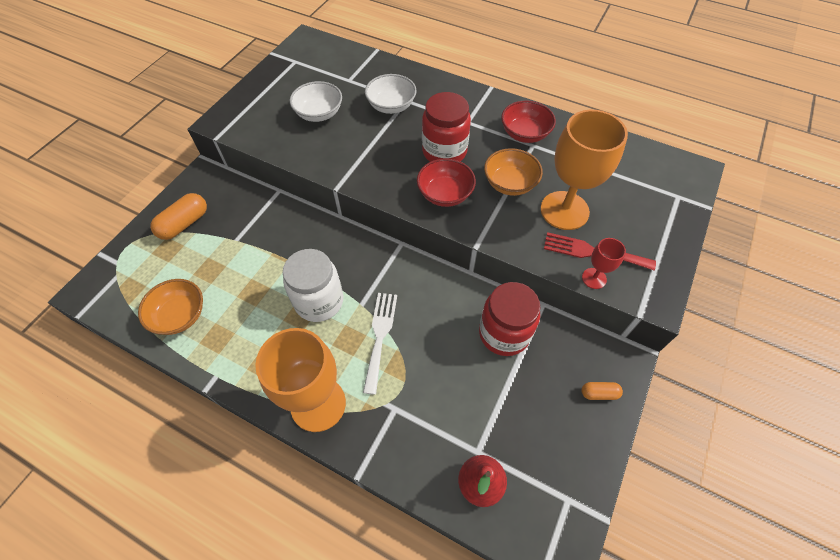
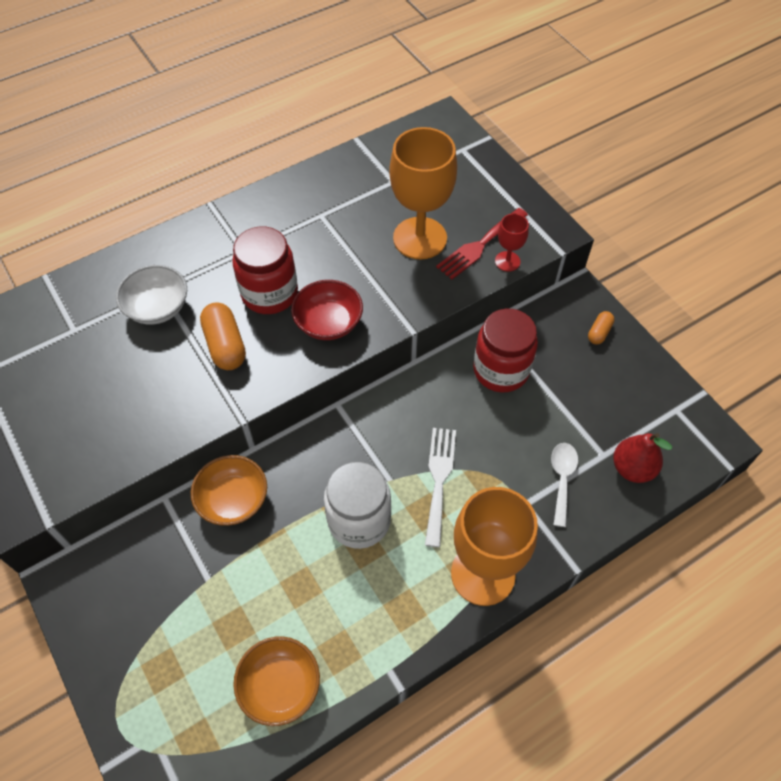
camera: 60 degrees left, 0 degrees up
(184, 224) = (134, 634): orange capsule -> orange capsule (225, 345)
(319, 113) = (105, 387): white bowl -> none
(380, 336) = (439, 479): white fork -> white fork turned 60 degrees clockwise
(433, 427) = (562, 479): none -> white spoon
(510, 183) = (356, 261): orange bowl -> orange bowl (233, 500)
(524, 134) = (300, 213): red bowl -> none

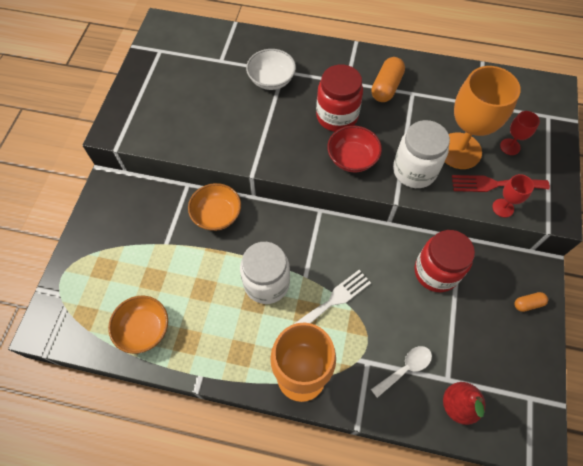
camera: 45 degrees right, 5 degrees up
(225, 345) = (284, 127): orange capsule -> orange capsule (386, 87)
(399, 288) = (414, 171): none -> white jar
(459, 201) = (510, 147): none -> red goblet

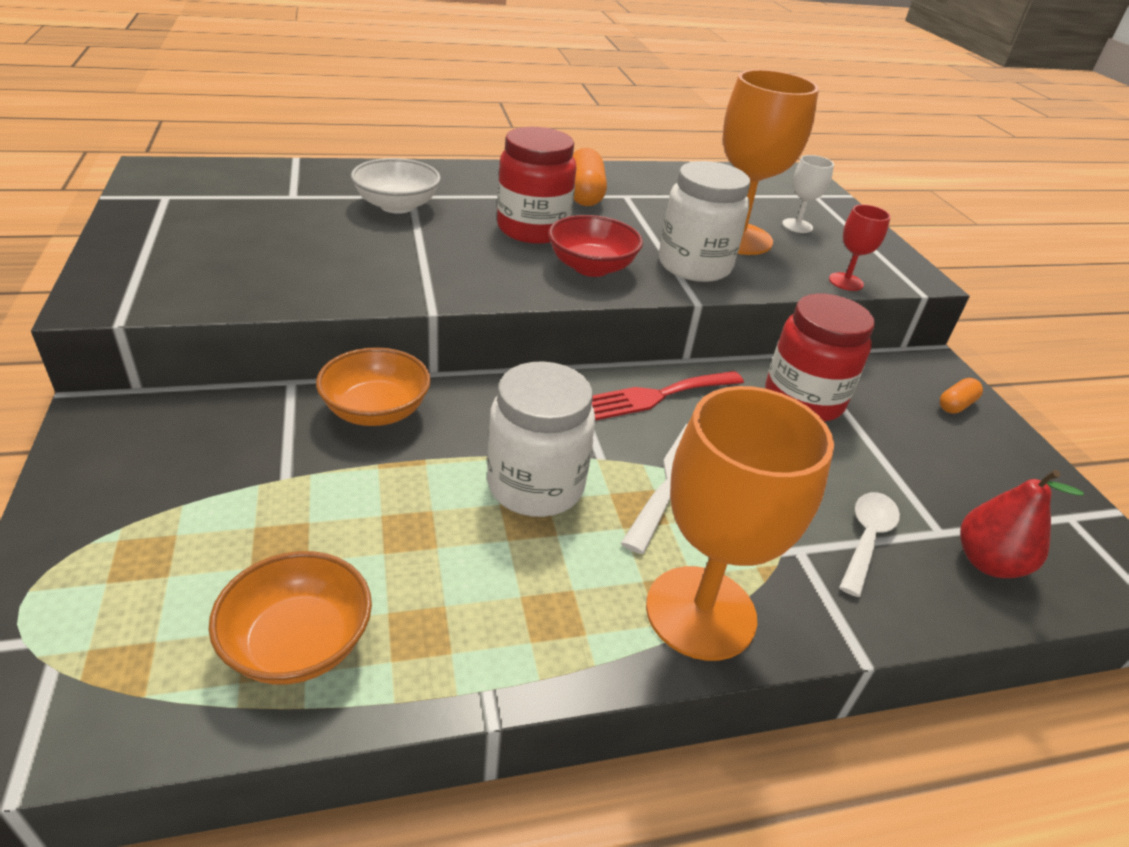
camera: 30 degrees left, 25 degrees down
(494, 184) = (812, 261): red fork -> red fork (657, 396)
(510, 147) = (797, 226): red goblet -> white goblet

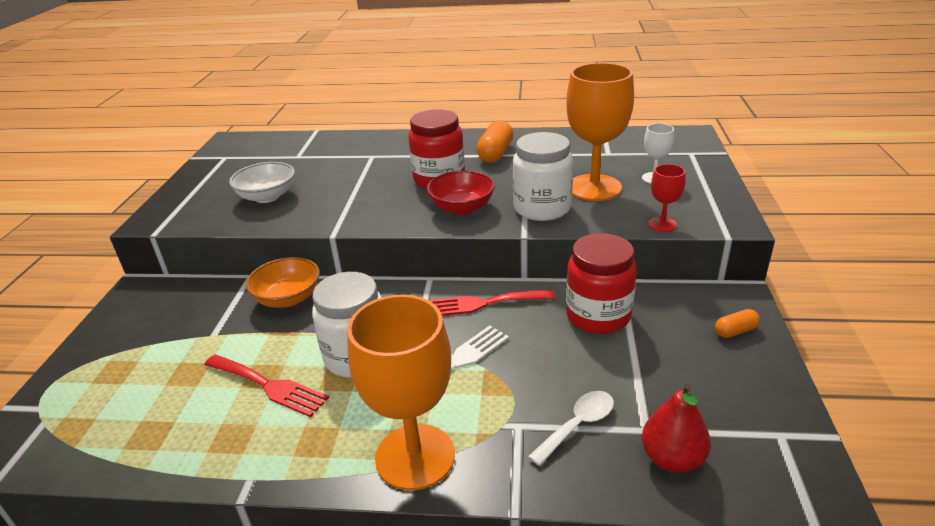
camera: 25 degrees right, 5 degrees down
(298, 643) = (164, 432): orange bowl -> none
(397, 206) = (358, 163): white bowl -> white bowl (267, 196)
(428, 544) = (269, 386): none -> red fork

